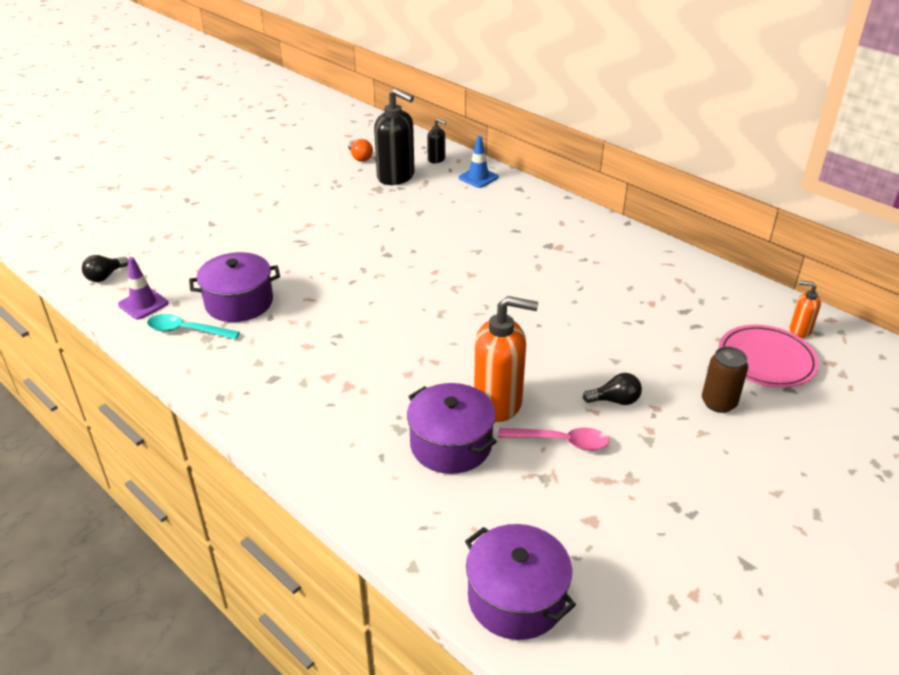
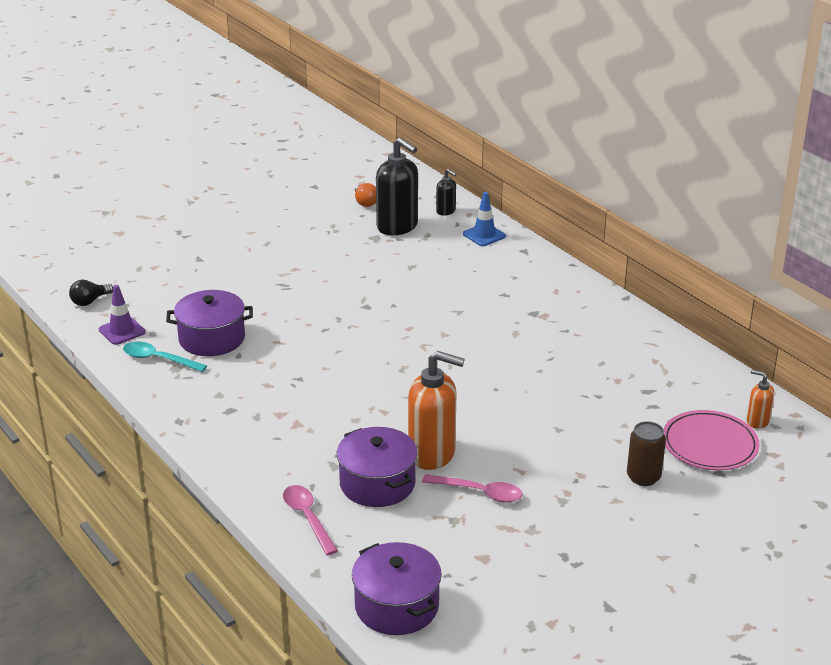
camera: 10 degrees right, 5 degrees down
(386, 496) = (307, 518): none -> pink spoon
(615, 400) = (544, 464): black light bulb -> none

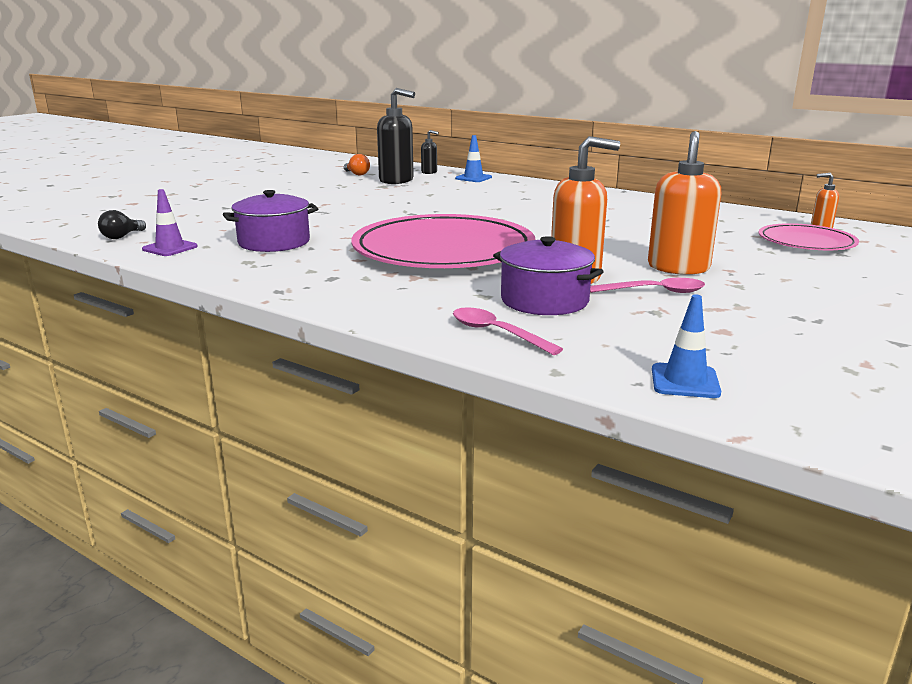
camera: 20 degrees left, 10 degrees down
(158, 359) = (224, 259): turquoise spoon -> none
(350, 384) = (443, 250): none -> pink plate
(396, 606) = (685, 381): purple pot -> blue traffic cone
(536, 460) = (678, 267): none -> orange soap dispenser
(643, 477) = (785, 264): brown can -> none

